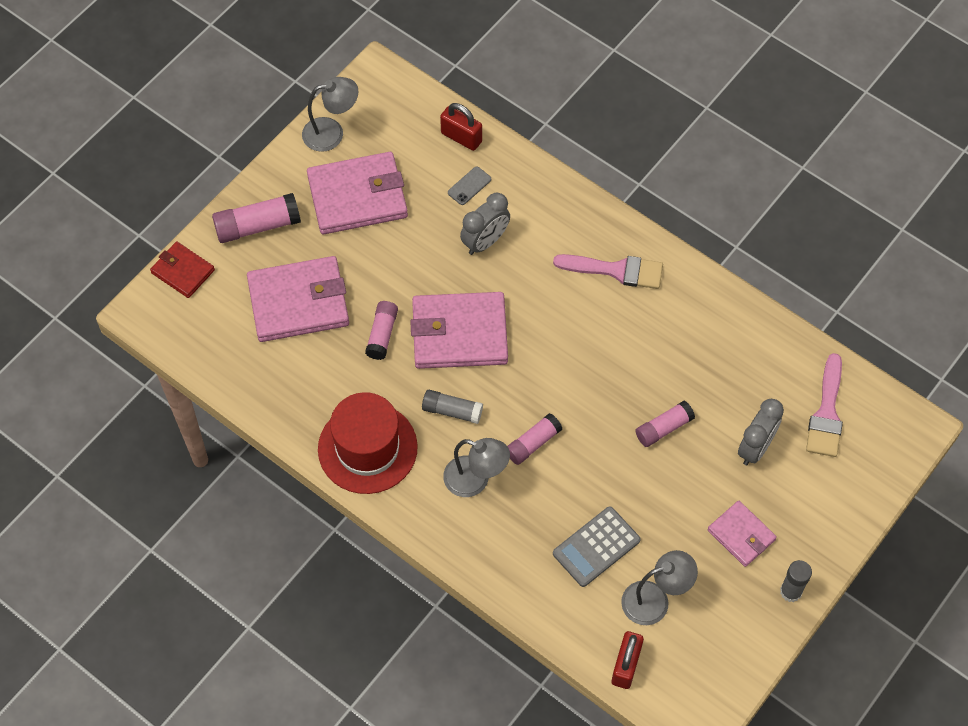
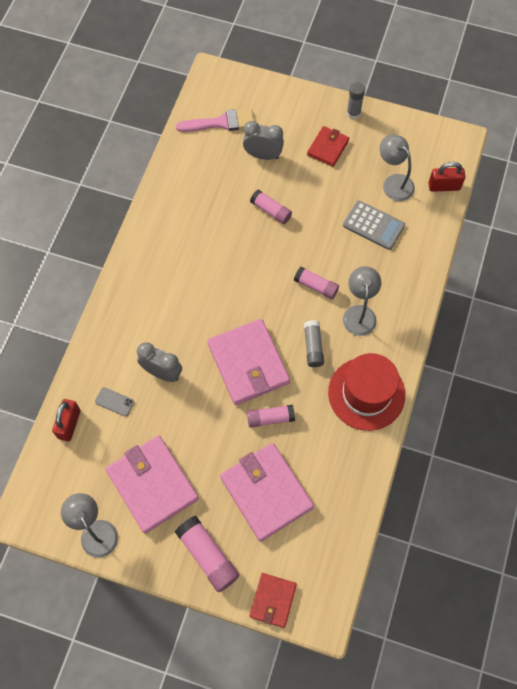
camera: 110 degrees left, 5 degrees up
(616, 270) = (156, 276): pink brush -> none
(741, 535) = (328, 148): pink wallet -> red wallet

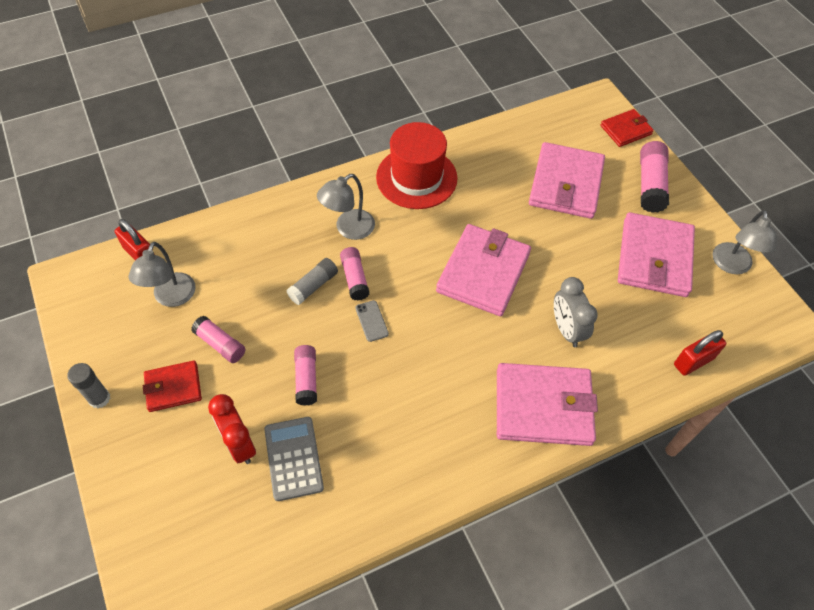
camera: 135 degrees left, 10 degrees down
(114, 402) = (634, 344): grey phone -> grey phone (371, 321)
(133, 312) = (543, 406): none -> pink wallet
(221, 123) = (229, 532): pink brush -> none
(263, 155) = (239, 444): grey clock -> red clock
(270, 418) = (509, 223): pink glue stick -> pink glue stick (220, 344)
(313, 347) = (416, 239): grey glue stick -> grey glue stick (313, 286)
(373, 225) = (241, 280): grey calculator -> grey calculator (293, 458)

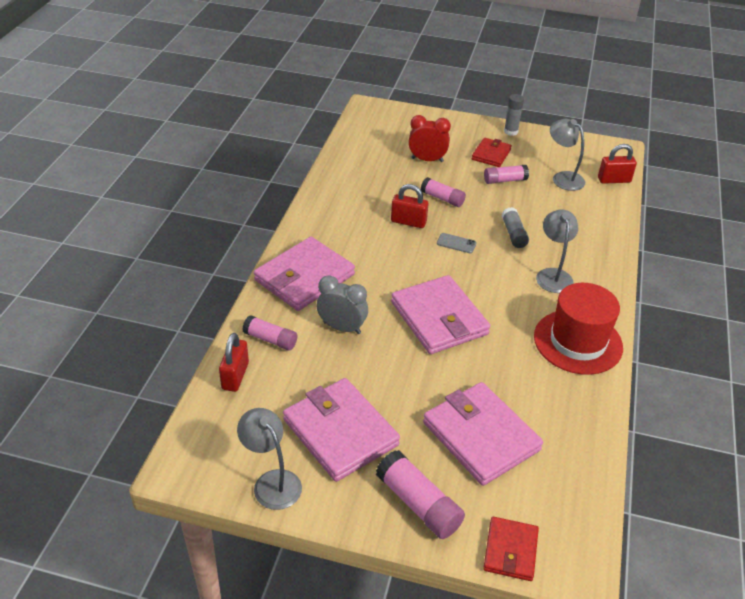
camera: 130 degrees right, 15 degrees down
(293, 458) = (396, 172): grey calculator -> none
(354, 278) = (501, 254): pink glue stick -> pink glue stick (270, 339)
(376, 382) = (408, 222): none -> red padlock

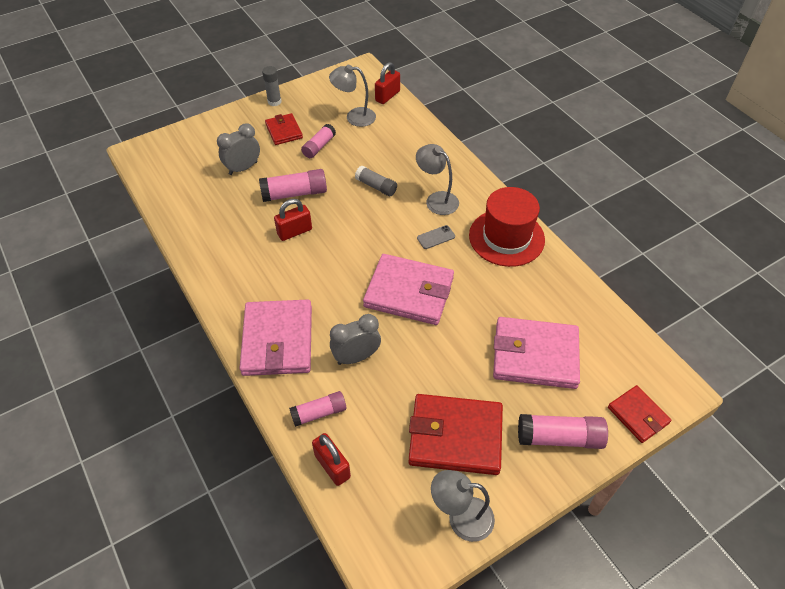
camera: 45 degrees left, 10 degrees up
(340, 432) = (455, 437): pink wallet -> red wallet
(427, 160) = (243, 168): red clock -> grey clock
(442, 198) = (294, 194): pink glue stick -> pink glue stick, size x1.51
(456, 243) = (348, 223): grey phone -> grey phone (436, 237)

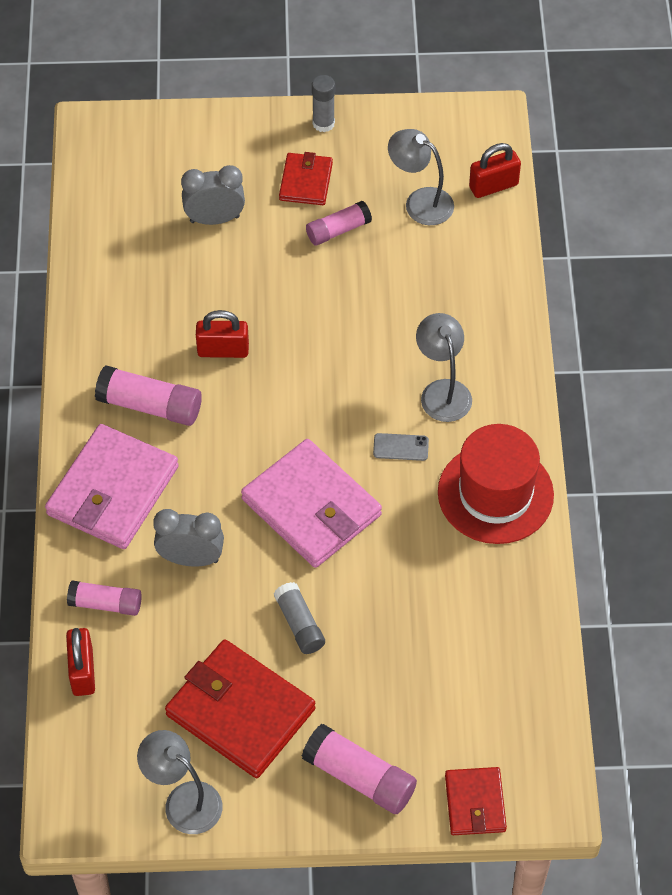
camera: 30 degrees right, 5 degrees up
(294, 194) = (258, 292): pink glue stick -> pink glue stick (150, 406)
(376, 186) = (374, 332): grey glue stick -> grey glue stick (299, 624)
(535, 355) = (407, 668): pink wallet -> none

